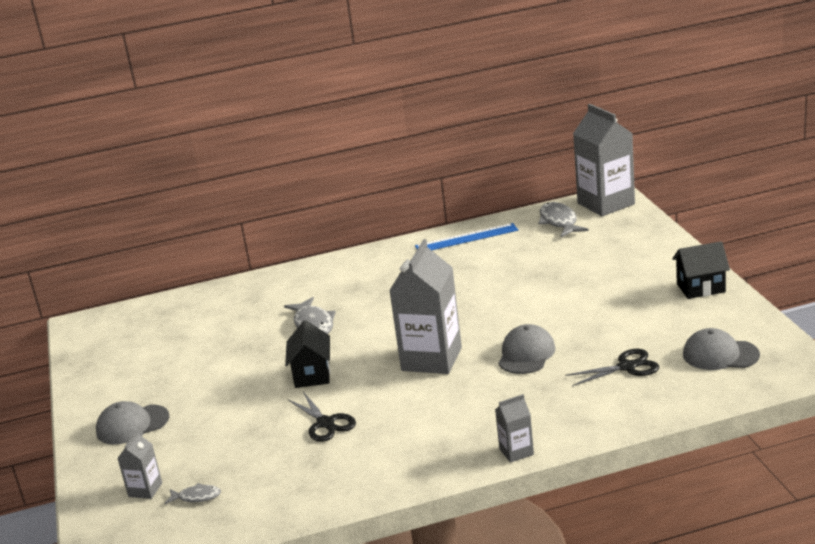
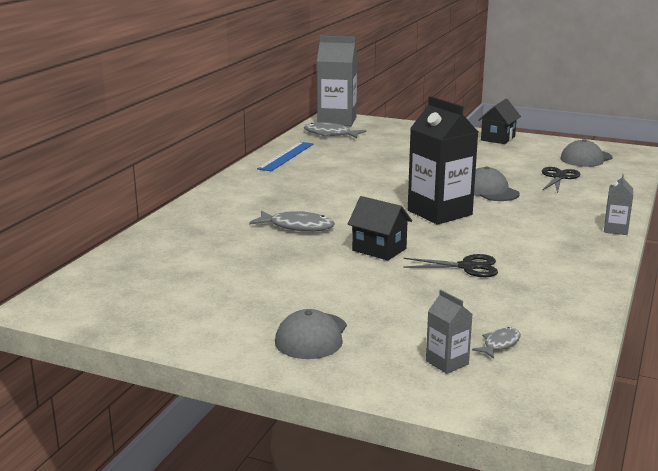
camera: 55 degrees left, 5 degrees down
(431, 359) = (439, 212): grey carton -> black carton

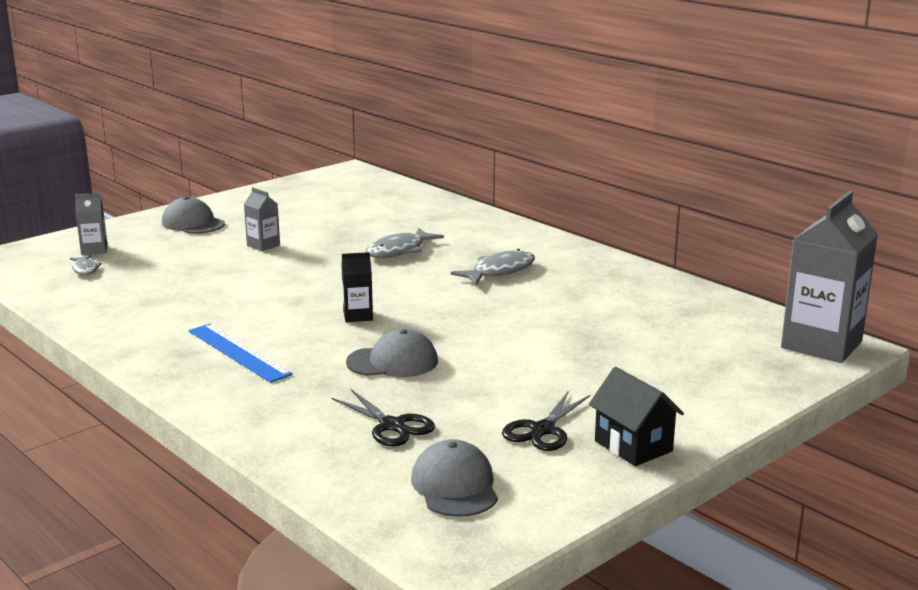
camera: 115 degrees right, 0 degrees up
(286, 156) = (644, 282): blue ruler -> blue ruler (239, 352)
(330, 134) = (737, 325): grey fish -> grey fish (499, 271)
(379, 249) = (302, 270): black house -> none
(439, 212) = (358, 316): black carton -> black carton, size x0.46
(467, 267) = (216, 293): black scissors -> black scissors (542, 430)
(615, 229) = (185, 392): grey carton -> grey carton (263, 245)

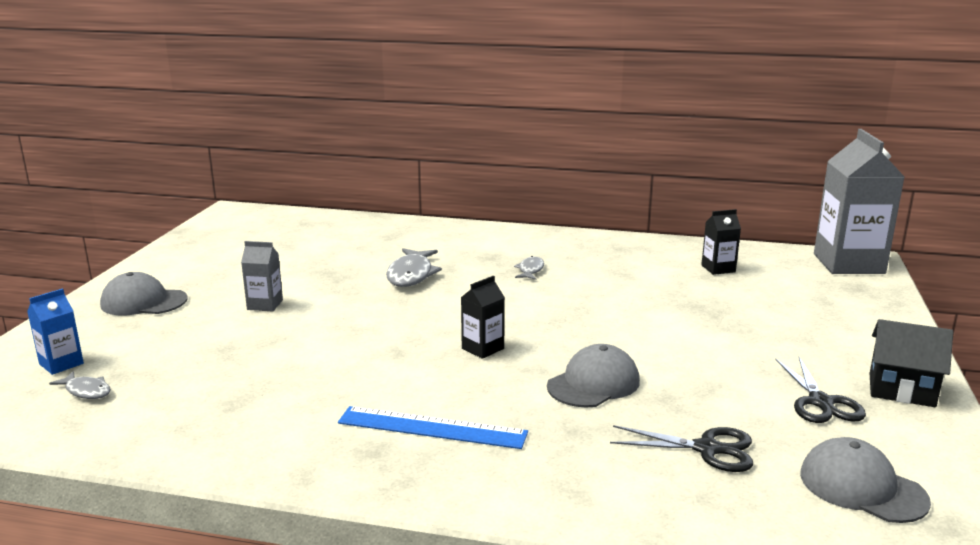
camera: 35 degrees left, 0 degrees up
(94, 249) = (61, 364): grey carton -> blue carton
(499, 271) = (530, 270): grey fish -> grey fish, size x0.56
(673, 313) = (718, 268): none -> black carton

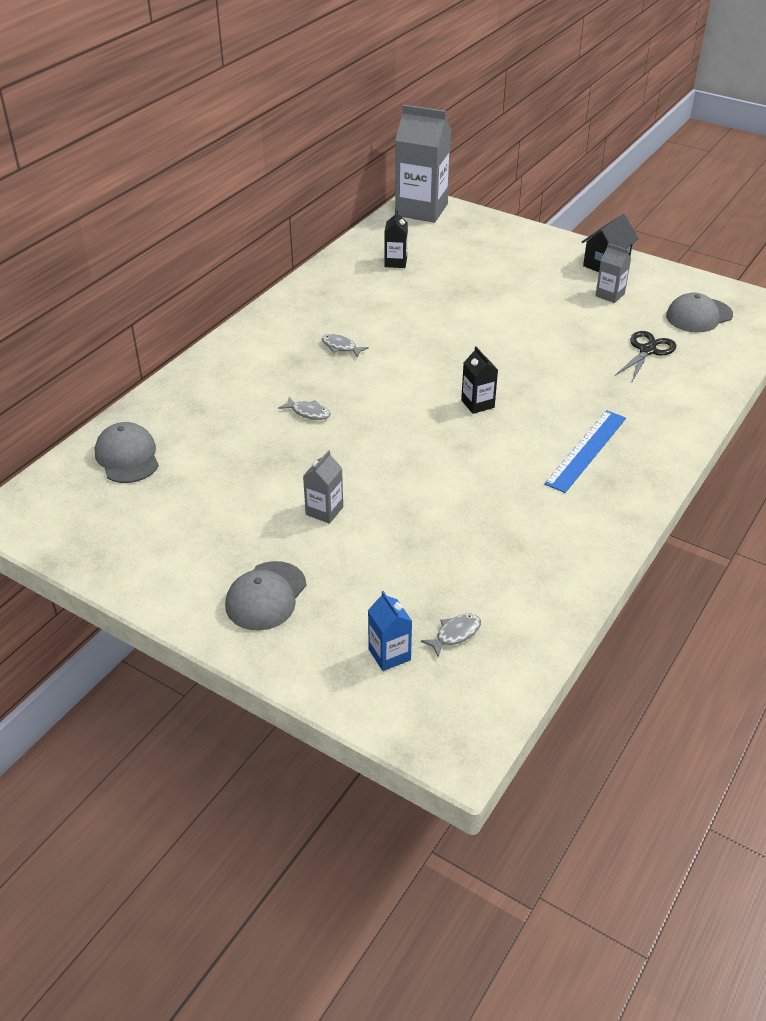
camera: 70 degrees left, 20 degrees up
(411, 275) = (308, 412): grey fish -> grey fish, size x0.56
(593, 383) = (553, 369): grey cap -> grey cap (127, 456)
(820, 402) = (610, 295): black scissors -> grey carton

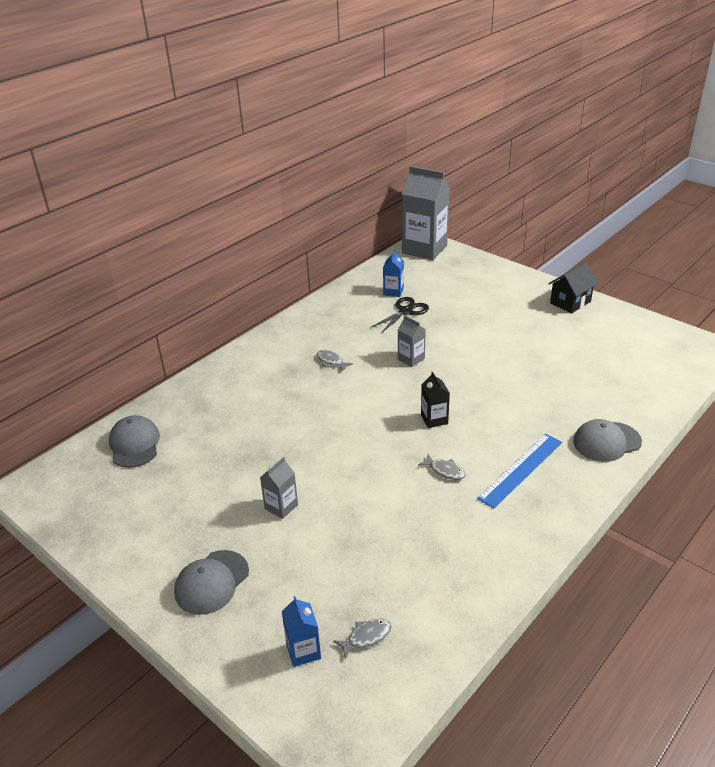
camera: 10 degrees right, 5 degrees down
(308, 412) = (290, 416): grey fish -> grey fish (445, 471)
(395, 262) = (393, 292): black carton -> blue carton
(610, 295) = (568, 329): grey carton -> grey carton (411, 359)
(647, 350) = (592, 381): black scissors -> black scissors (405, 311)
(698, 315) = (644, 352): grey cap -> grey cap (606, 442)

